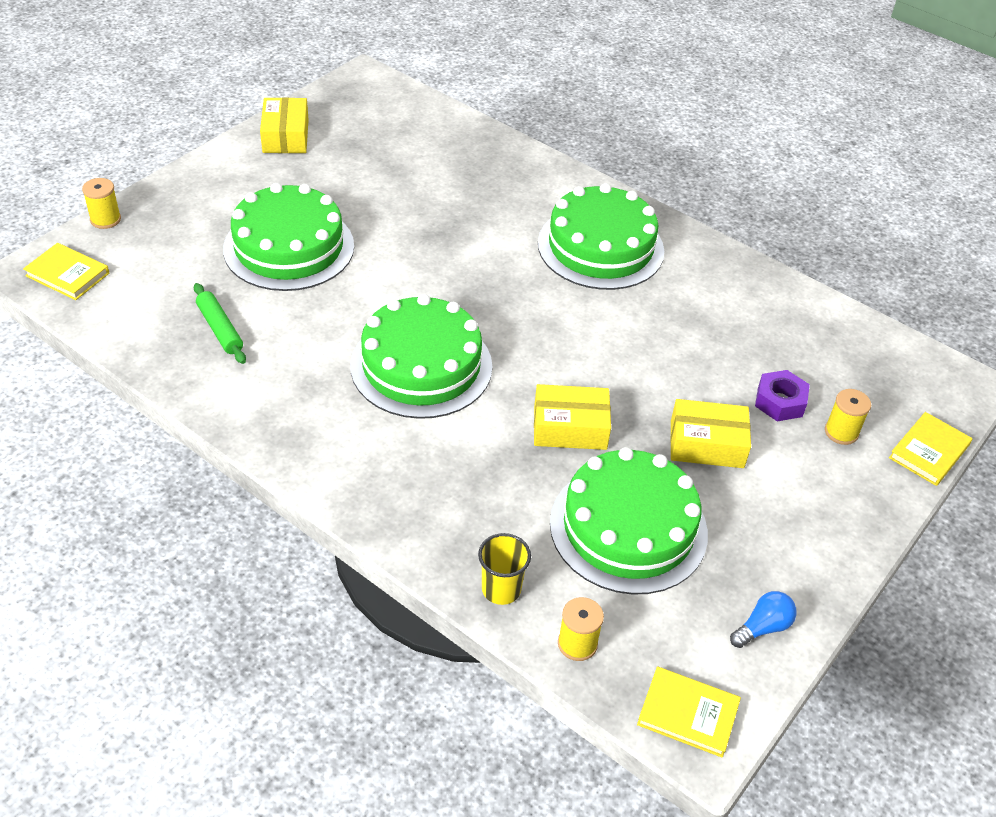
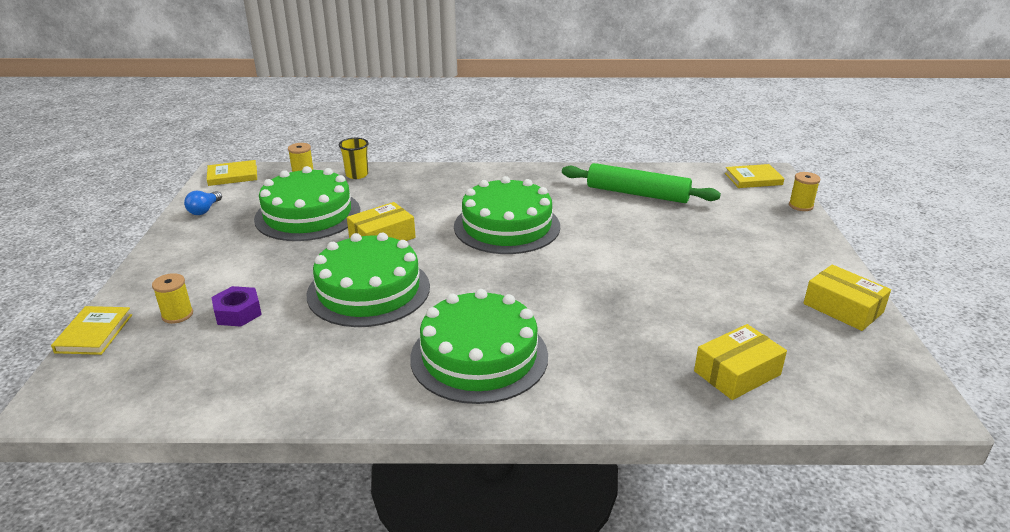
camera: 145 degrees right, 15 degrees down
(220, 329) = (637, 193): green rolling pin -> green rolling pin, size x1.78
(289, 247) = (684, 242): green cake -> green cake (368, 290)
(706, 444) = (283, 266): yellow box -> yellow box (737, 373)

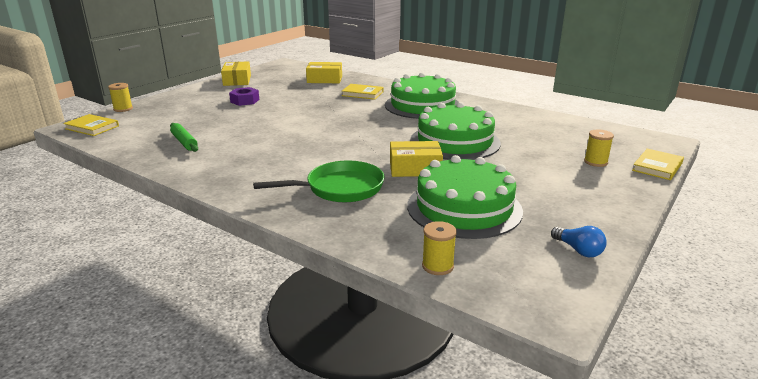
camera: 145 degrees left, 5 degrees down
(204, 210) = (578, 250): blue light bulb -> blue light bulb turned 90 degrees clockwise
(232, 175) = (536, 300): yellow book -> yellow book (362, 94)
(238, 313) = (550, 152): purple nut -> purple nut (244, 101)
(357, 175) = (375, 241): yellow cup -> none
(427, 199) = (340, 188): none -> green pan
(507, 226) = (314, 149): green cake -> none
(637, 193) = (184, 142): green rolling pin -> green rolling pin, size x0.56

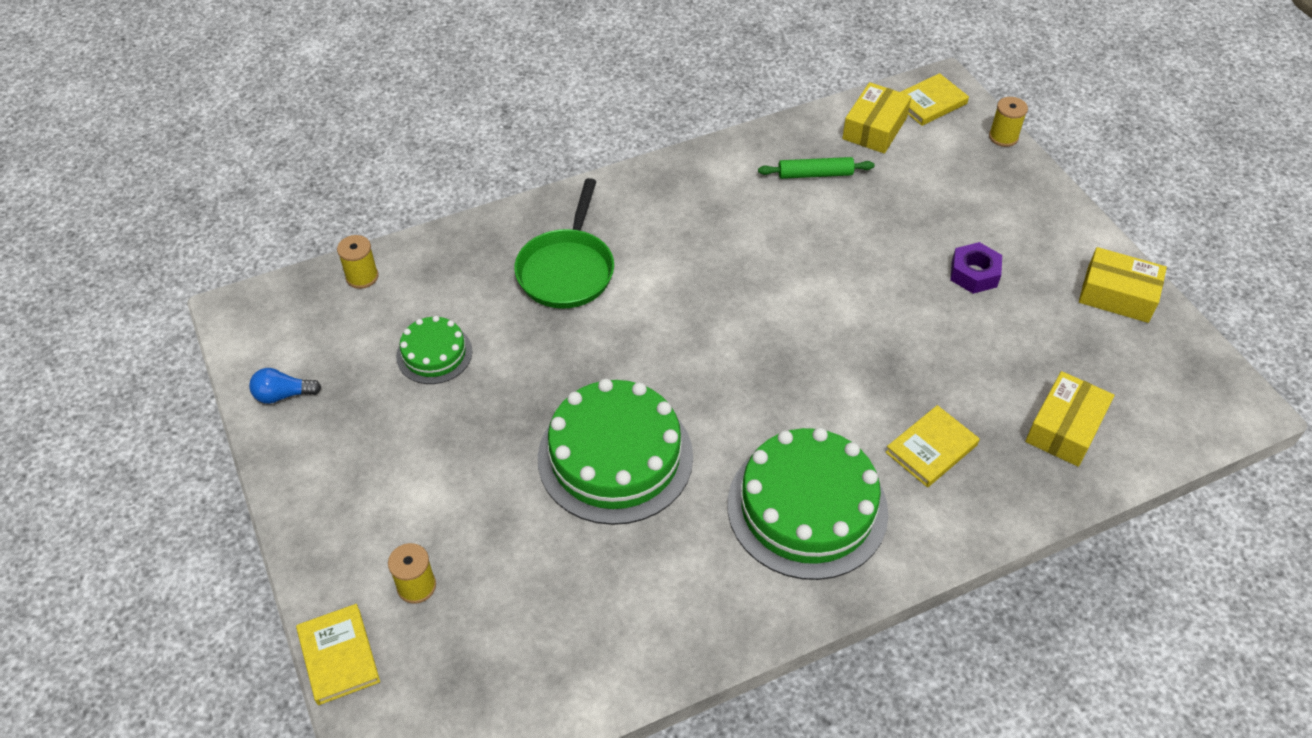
camera: 120 degrees right, 25 degrees up
(415, 168) = (564, 362): yellow box -> yellow box (874, 128)
(464, 208) = (434, 354): green cake -> green cake, size x0.52

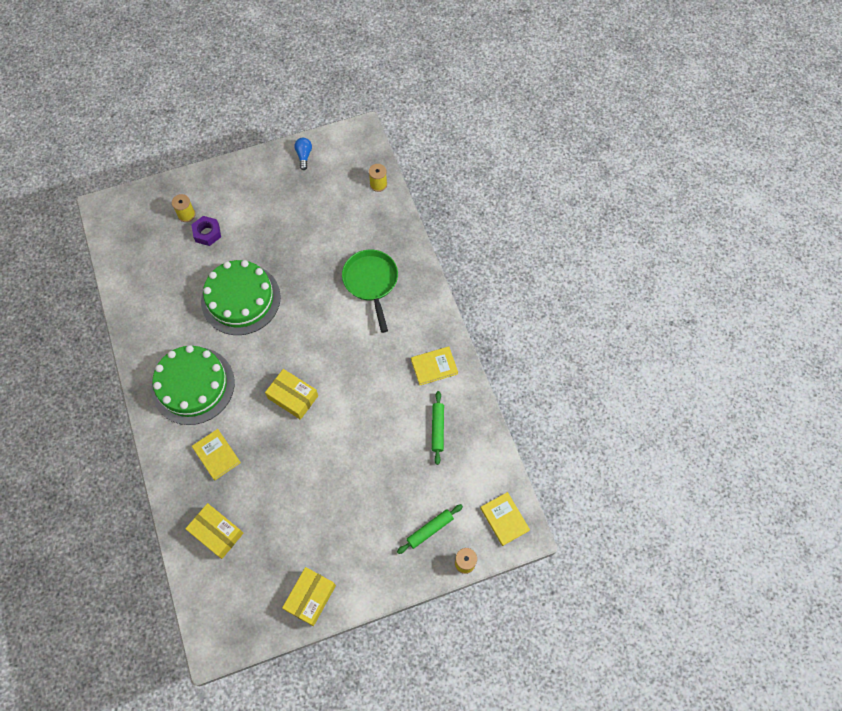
camera: 95 degrees right, 15 degrees up
(339, 656) = (159, 187): yellow book -> yellow book (434, 367)
(434, 354) = (320, 219): green cake -> none
(567, 270) = (371, 282): green pan -> green pan turned 60 degrees clockwise
(874, 128) = (480, 475): yellow box -> yellow box (293, 397)
(969, 173) = (430, 530): none -> green rolling pin
(974, 274) = (340, 510): purple nut -> purple nut (207, 233)

